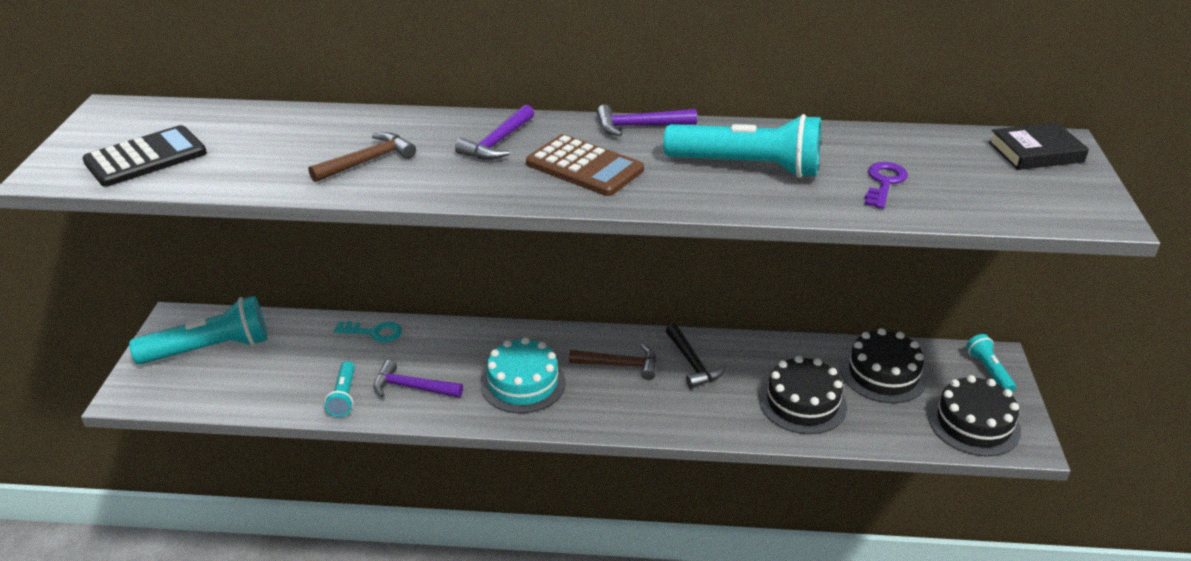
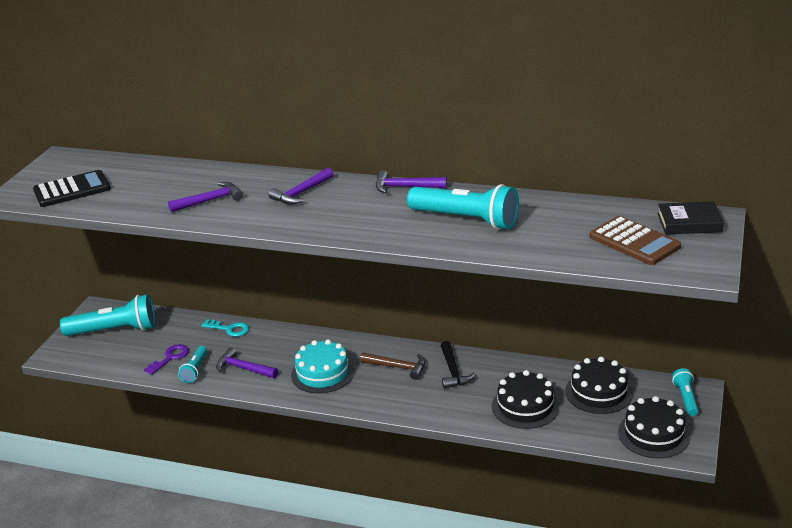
camera: 15 degrees right, 5 degrees down
(368, 161) = (210, 200): brown hammer -> purple hammer
(584, 167) = (352, 213): brown calculator -> brown calculator (634, 242)
(884, 183) = (558, 237): purple key -> purple key (170, 358)

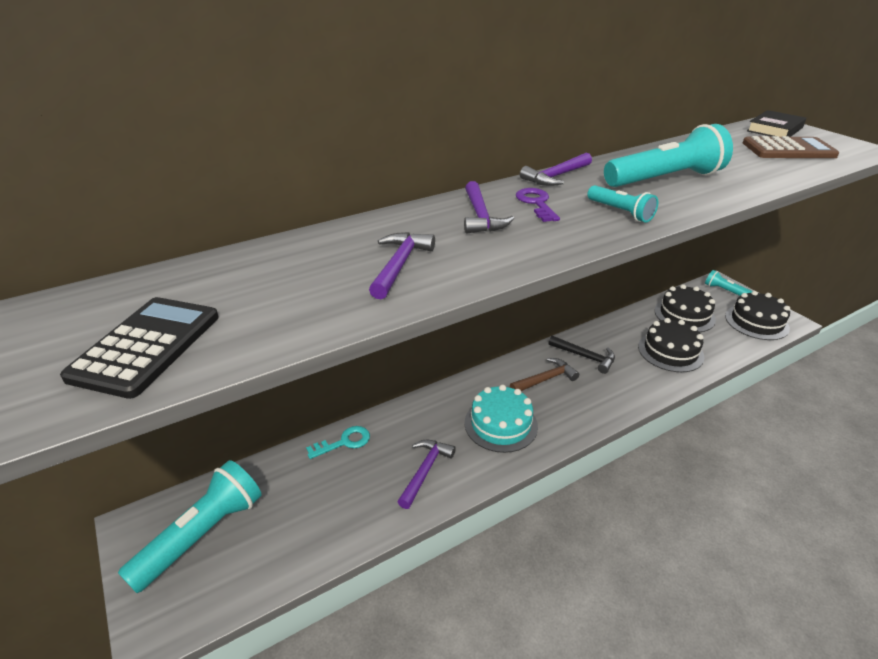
camera: 50 degrees left, 5 degrees up
(170, 358) = (328, 516): purple key -> purple key (536, 203)
(195, 370) = (378, 509): turquoise flashlight -> turquoise flashlight (620, 212)
(243, 368) = (425, 471): purple hammer -> purple hammer turned 135 degrees clockwise

